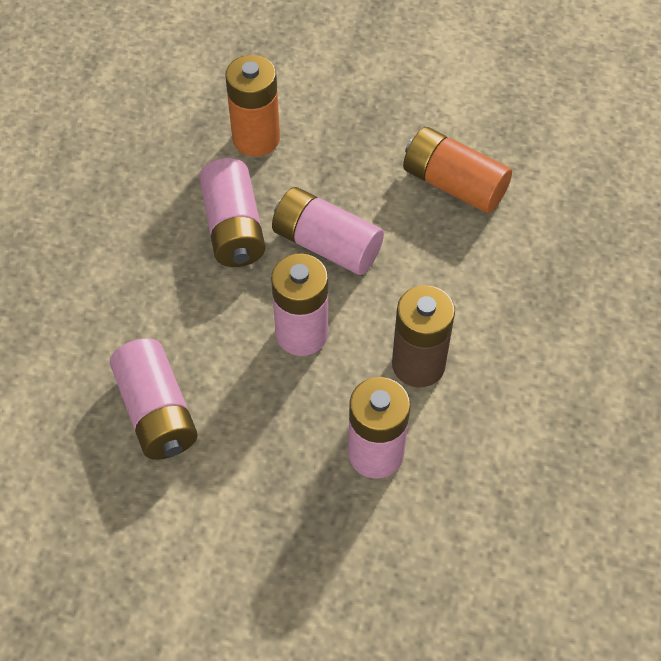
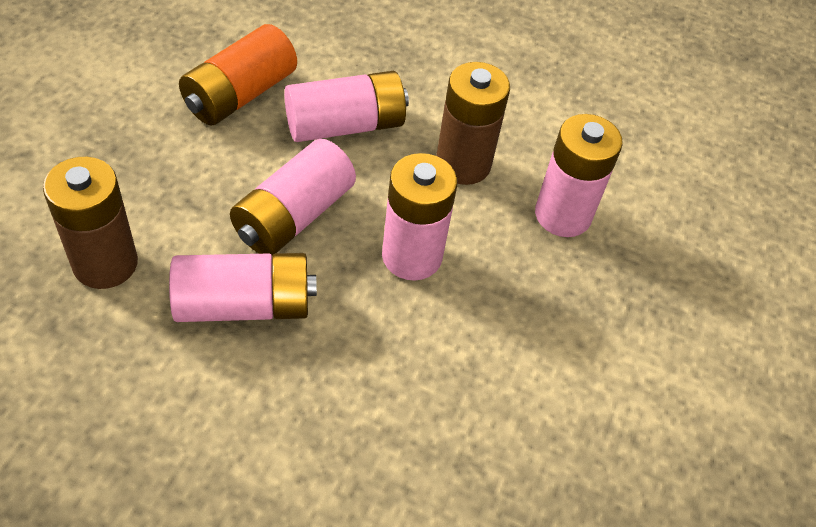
camera: 90 degrees left, 5 degrees down
(156, 412) = (502, 414): pink battery -> pink battery (345, 125)
(256, 138) = (105, 263): orange battery -> brown battery

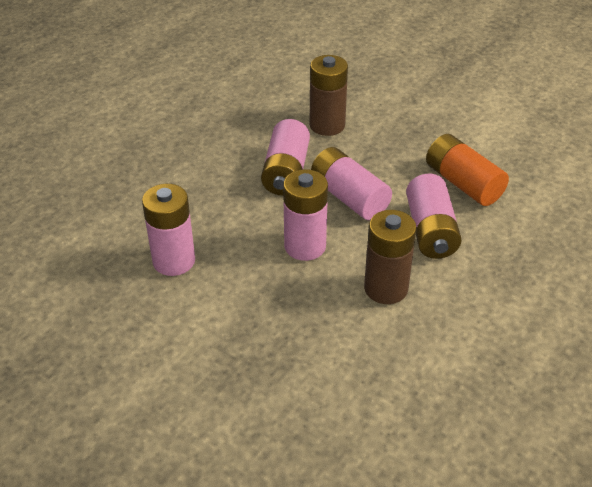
camera: 110 degrees right, 10 degrees down
(562, 215) = (326, 337): pink battery -> pink battery (174, 261)

